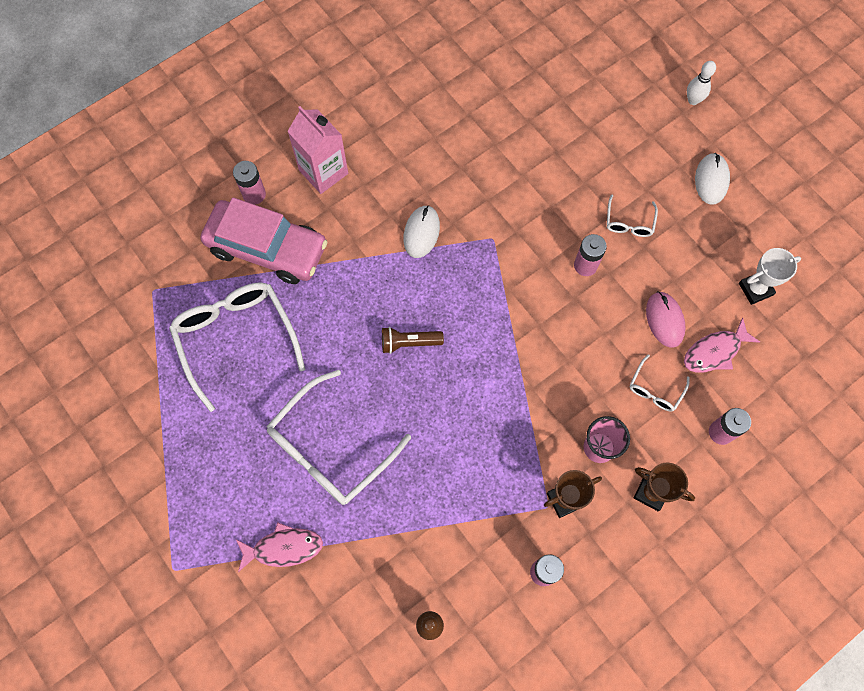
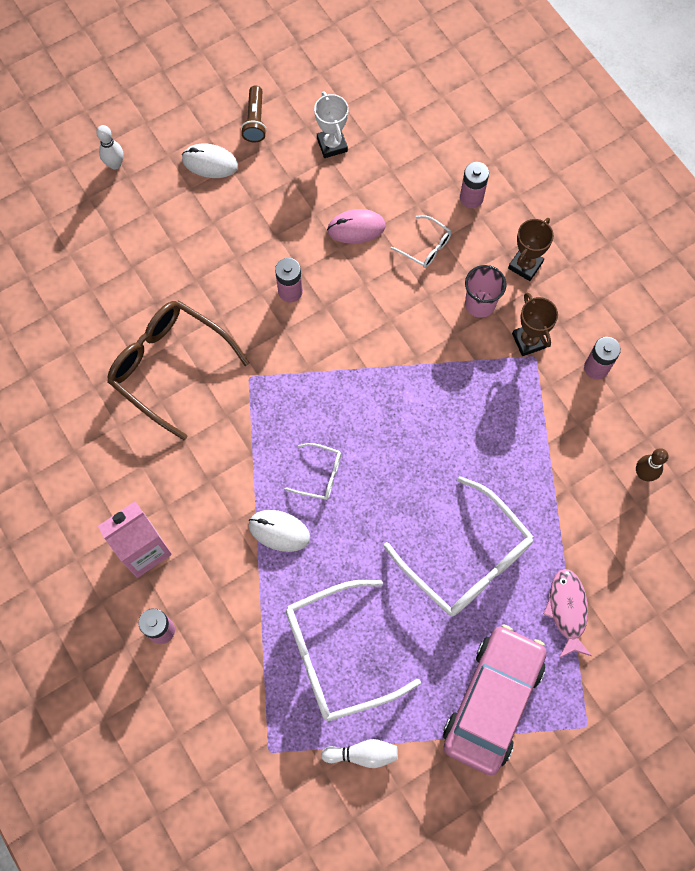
camera: 85 degrees left, 0 degrees up
(149, 367) = (362, 754): none -> white bowling pin
(267, 248) = (231, 617): pink car -> pink car (492, 701)
(409, 343) = (358, 471): brown flashlight -> brown flashlight (255, 121)
(421, 232) = (233, 448): white mouse -> white mouse (279, 531)
(494, 171) = (169, 367): none -> brown glasses
(629, 222) = (247, 244): white glasses -> white glasses (320, 475)
(714, 351) = (392, 190): pink fish -> none

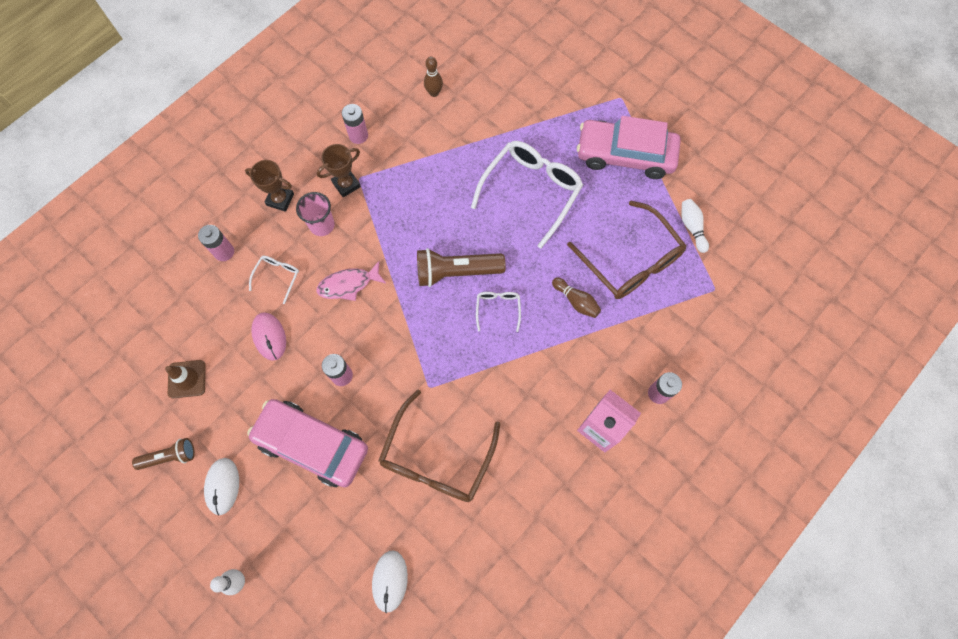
camera: 105 degrees left, 0 degrees up
(224, 250) = (312, 445): none -> pink car
(279, 531) = (552, 327): white mouse -> white mouse (390, 581)
(303, 569) = (576, 301): none -> brown bowling pin
(332, 145) = (187, 379): white trophy -> brown traffic cone
(337, 655) = (631, 261): white glasses -> brown glasses
(379, 439) = (456, 272): none -> brown flashlight
(567, 610) = (547, 122): pink fish -> pink fish (348, 284)

